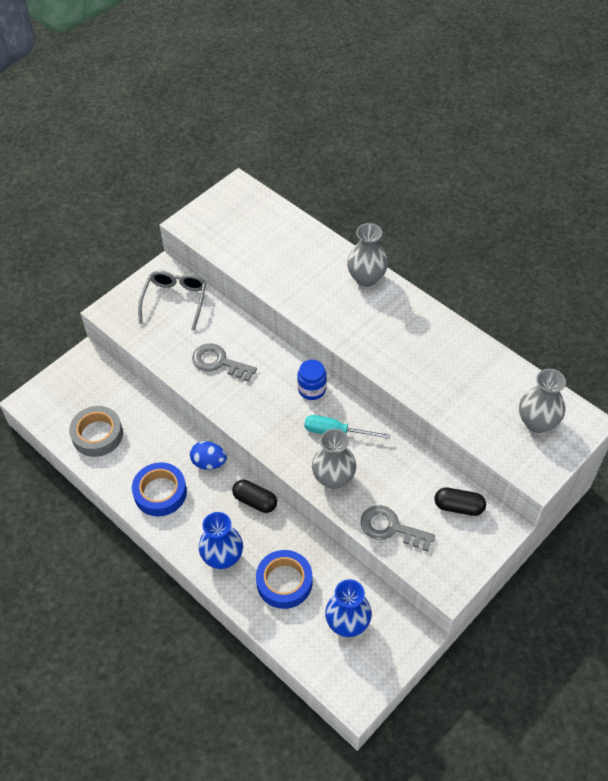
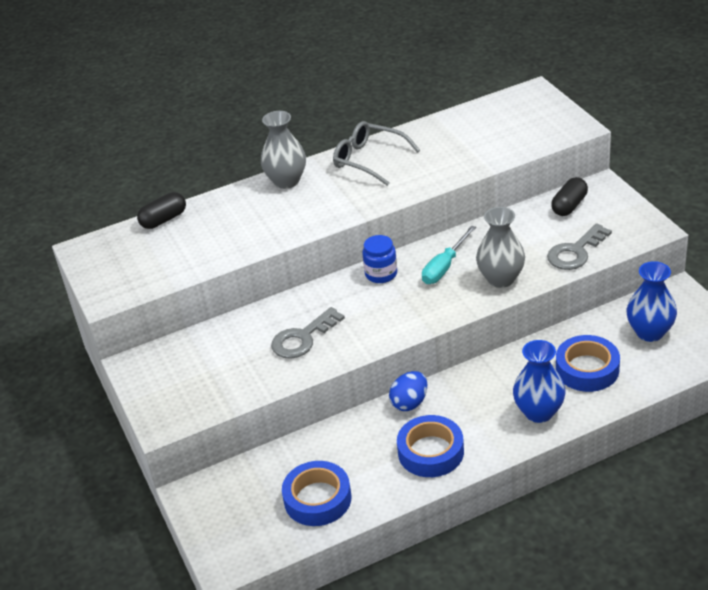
camera: 65 degrees left, 15 degrees down
(97, 435) = (317, 499): grey tape -> blue tape
(175, 301) = (188, 361): grey glasses -> grey glasses (369, 160)
(255, 501) = (478, 374): black capsule -> black capsule (164, 220)
(537, 422) = (520, 116): grey vase -> none

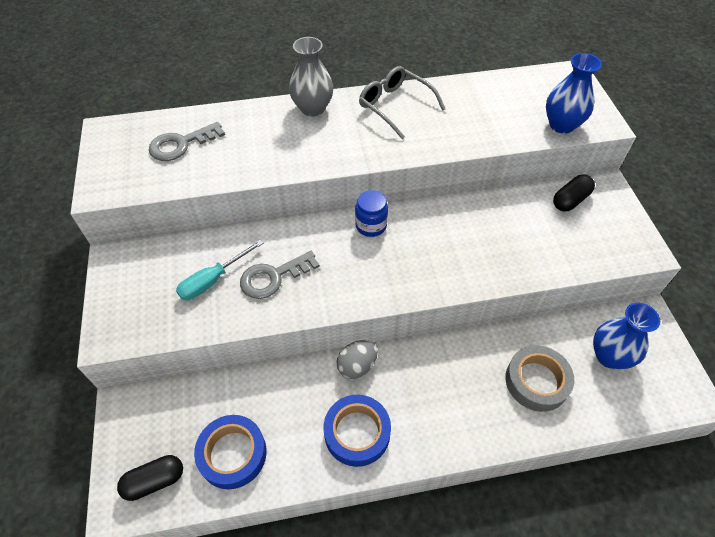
camera: 10 degrees right, 15 degrees up
(164, 220) = (189, 119): black capsule -> black capsule (155, 481)
(410, 403) = (357, 366): blue egg -> grey egg
(444, 267) = (432, 235): turquoise screwdriver -> turquoise screwdriver (213, 280)
(501, 279) = (481, 265): grey vase -> none
(539, 412) = (475, 419): blue vase -> blue vase (561, 125)
(575, 252) = (563, 255): grey key -> grey key (181, 144)
(587, 369) = (536, 381): blue tape -> grey tape

